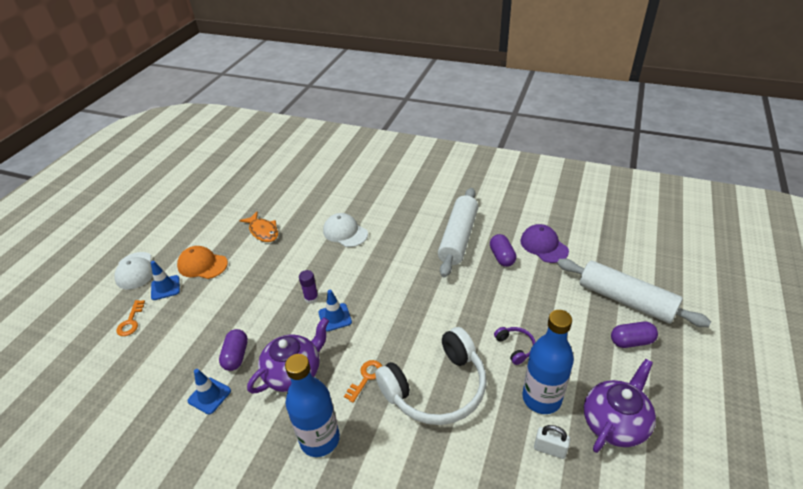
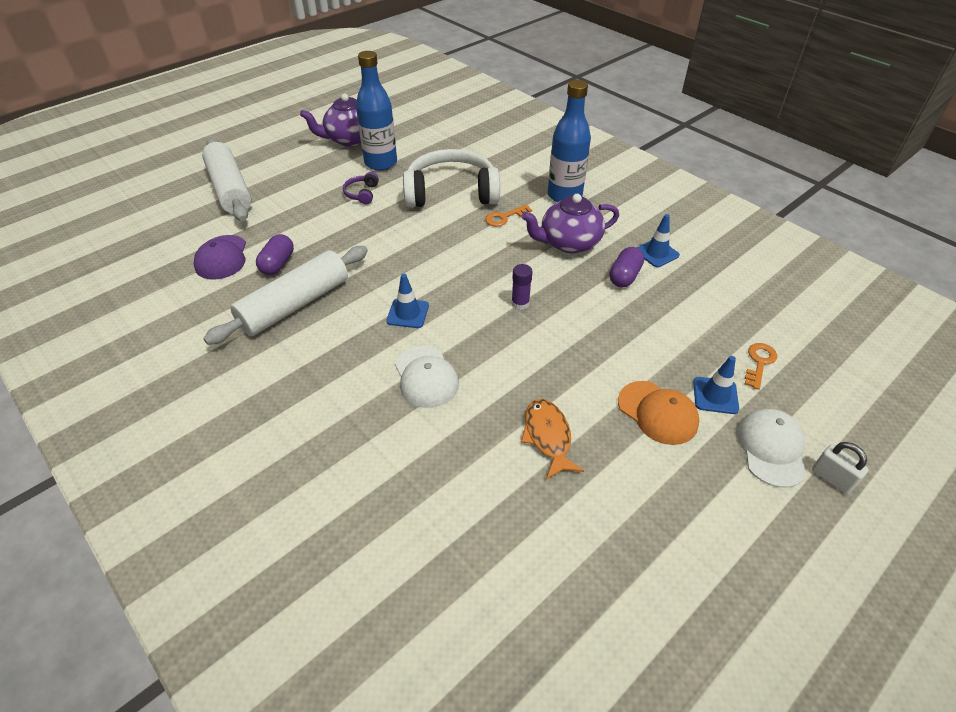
camera: 155 degrees left, 5 degrees up
(335, 317) = (504, 274): blue traffic cone -> blue traffic cone (408, 313)
(549, 449) = (406, 143): white padlock -> white padlock (832, 478)
(631, 341) = (272, 167): purple capsule -> none

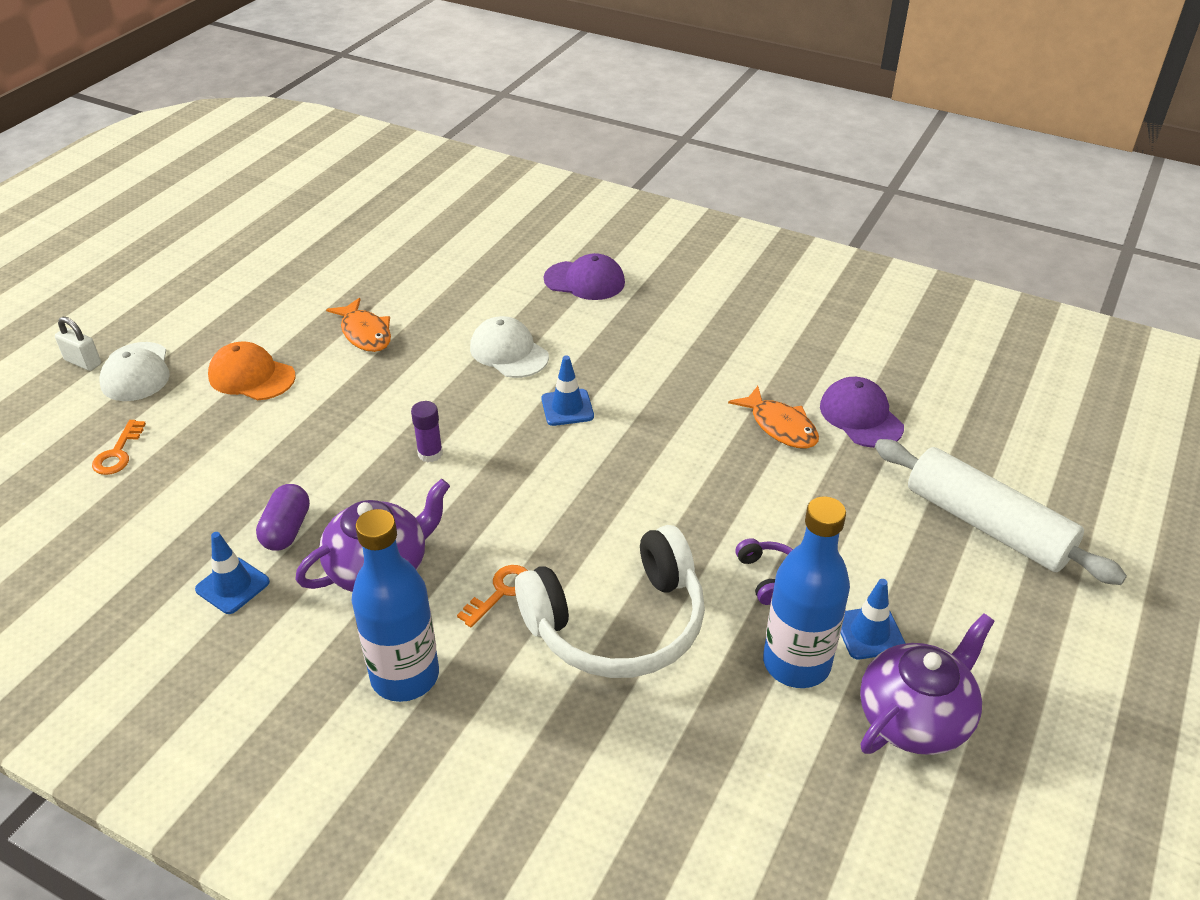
camera: 160 degrees right, 5 degrees down
(277, 264) = (780, 426): purple capsule -> orange fish
(295, 305) = (709, 385): white rolling pin -> none
(309, 446) = (585, 281): none -> purple cap
(715, 395) = (183, 406): blue traffic cone -> blue traffic cone (869, 633)

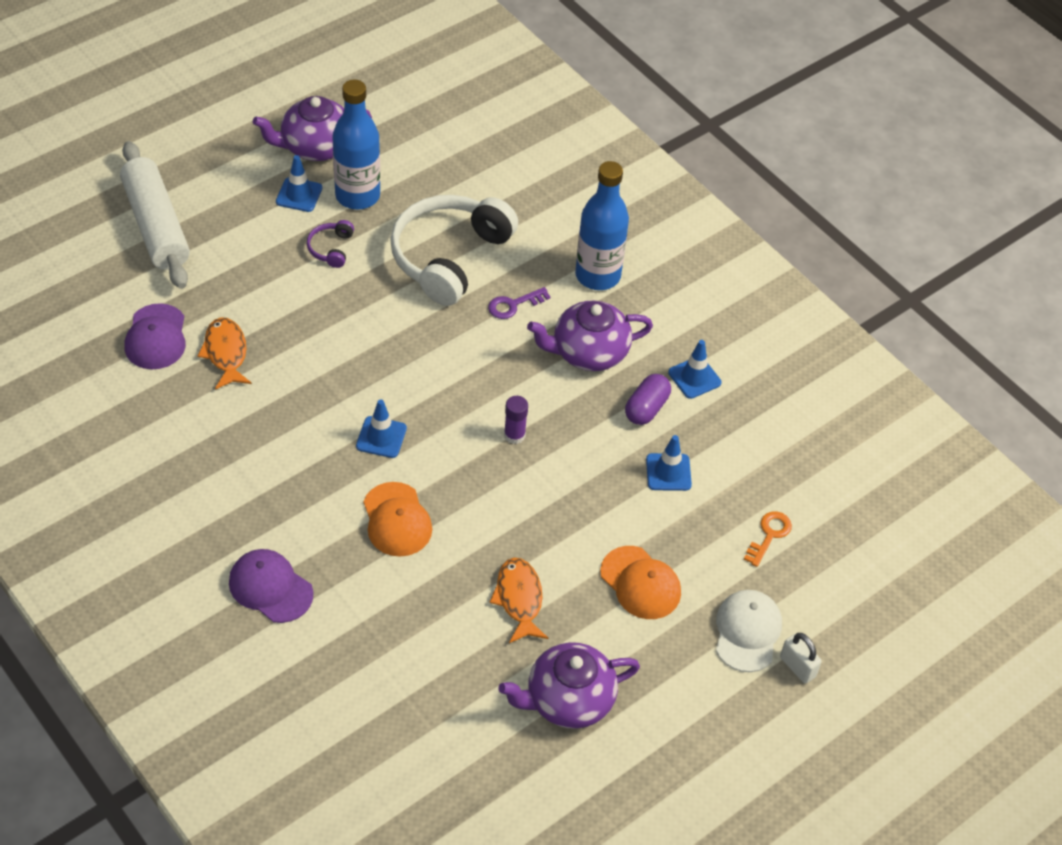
camera: 160 degrees left, 10 degrees up
(244, 474) = (668, 472): none -> blue traffic cone
(295, 287) = (568, 700): none -> purple teapot
(500, 592) = (513, 305): orange key -> purple key
(509, 352) = (396, 520): white cap -> orange cap
(618, 624) = (449, 257): white headphones -> white headphones turned 60 degrees counterclockwise

